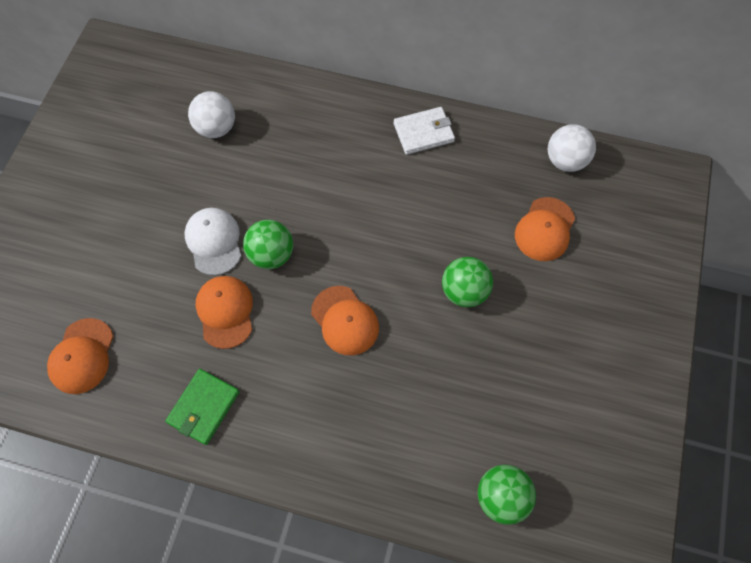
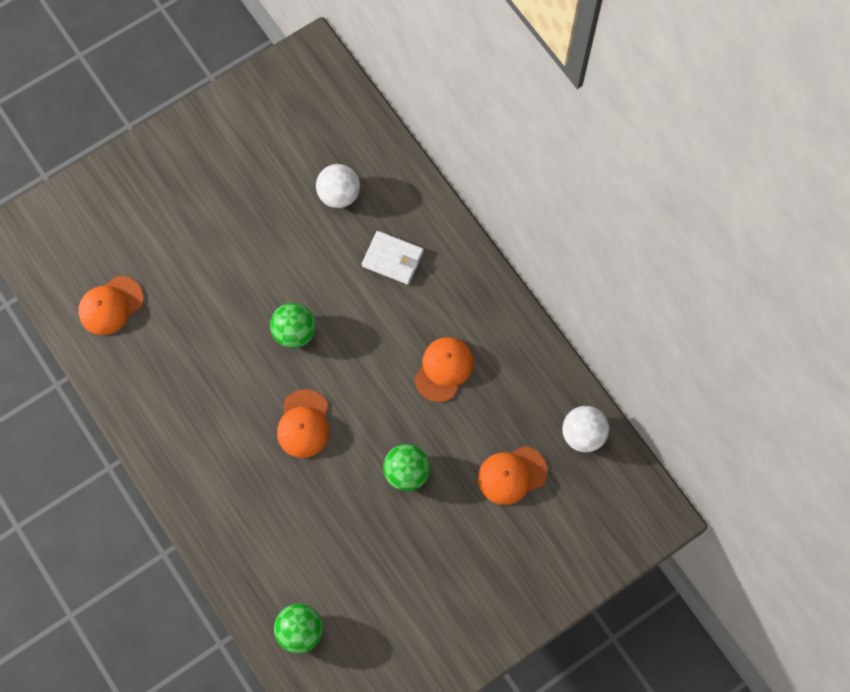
camera: 40 degrees right, 5 degrees up
(204, 407) = (160, 407): green wallet -> none
(214, 242) = (263, 289): white cap -> none
(225, 312) = (228, 350): orange cap -> orange cap (444, 369)
(423, 132) = (493, 322): white wallet -> white wallet (393, 259)

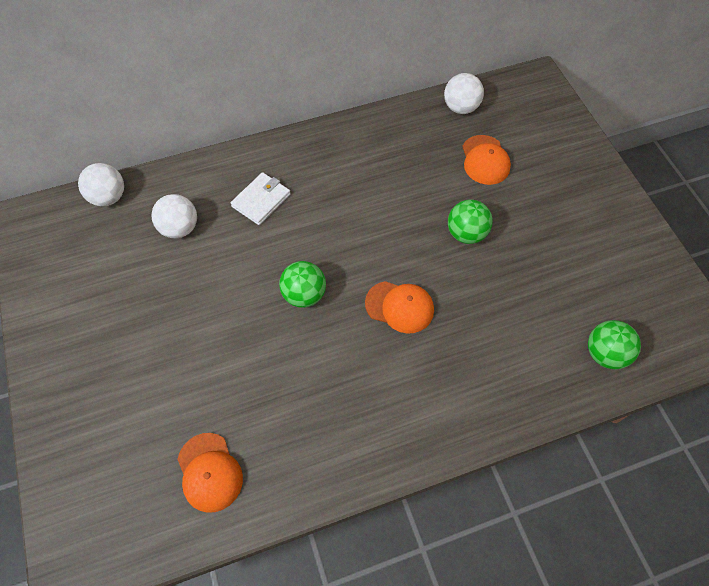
camera: 75 degrees left, 10 degrees down
(357, 116) = (108, 197): none -> white ball
(444, 369) = (378, 186): orange cap -> none

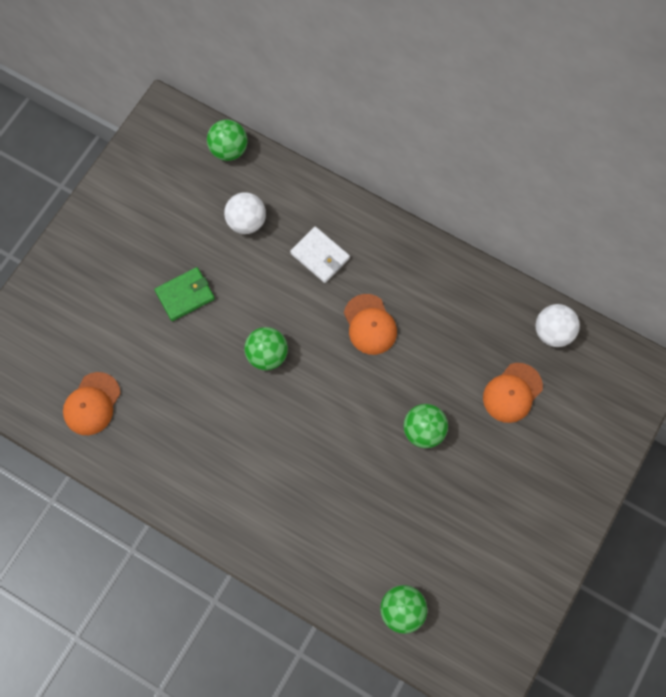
camera: 50 degrees right, 10 degrees up
(108, 197) = (229, 150): white ball -> green ball
(191, 318) = (185, 295): none -> green wallet
(261, 200) = (320, 256): white wallet -> white wallet turned 45 degrees clockwise
(399, 307) = (314, 430): orange cap -> orange cap (370, 324)

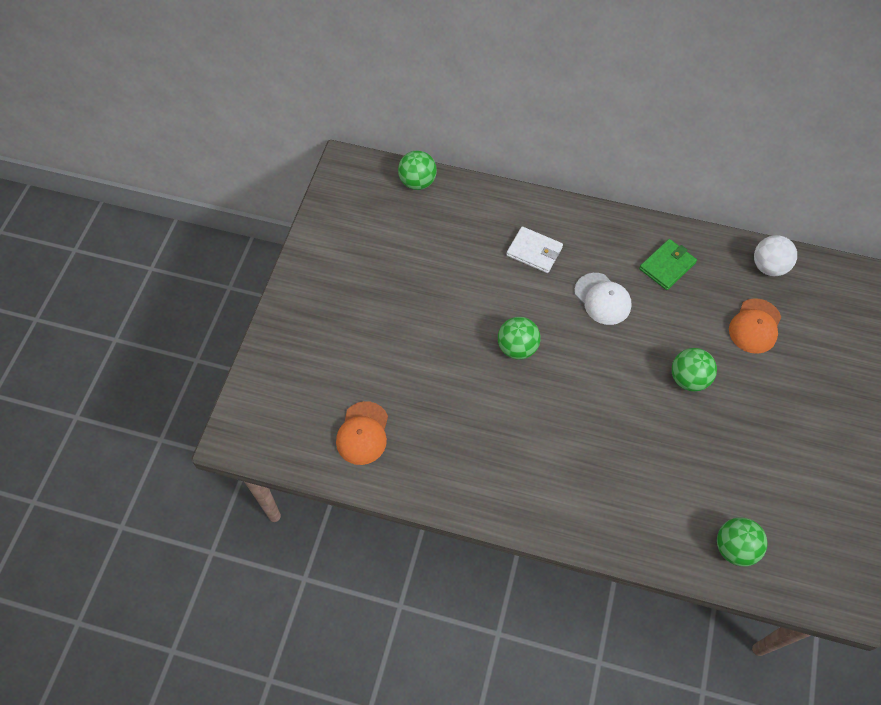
camera: 15 degrees left, 10 degrees down
(185, 295) = (420, 314): green wallet -> green wallet (667, 266)
(246, 222) = (455, 238): white ball -> none
(370, 324) = (602, 299): orange cap -> white cap

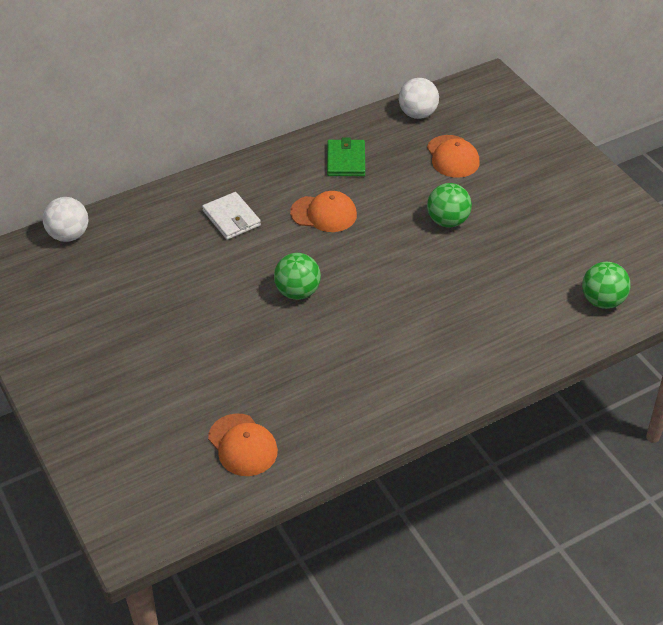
camera: 45 degrees left, 15 degrees down
(417, 182) = (69, 235): green ball -> white ball
(534, 251) = (231, 218): white wallet -> white wallet turned 75 degrees clockwise
(602, 299) = (324, 214): white cap -> orange cap

